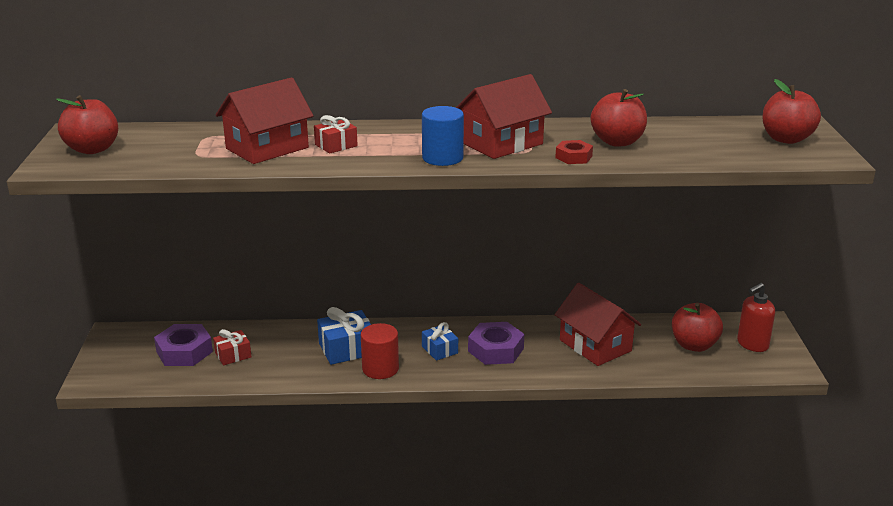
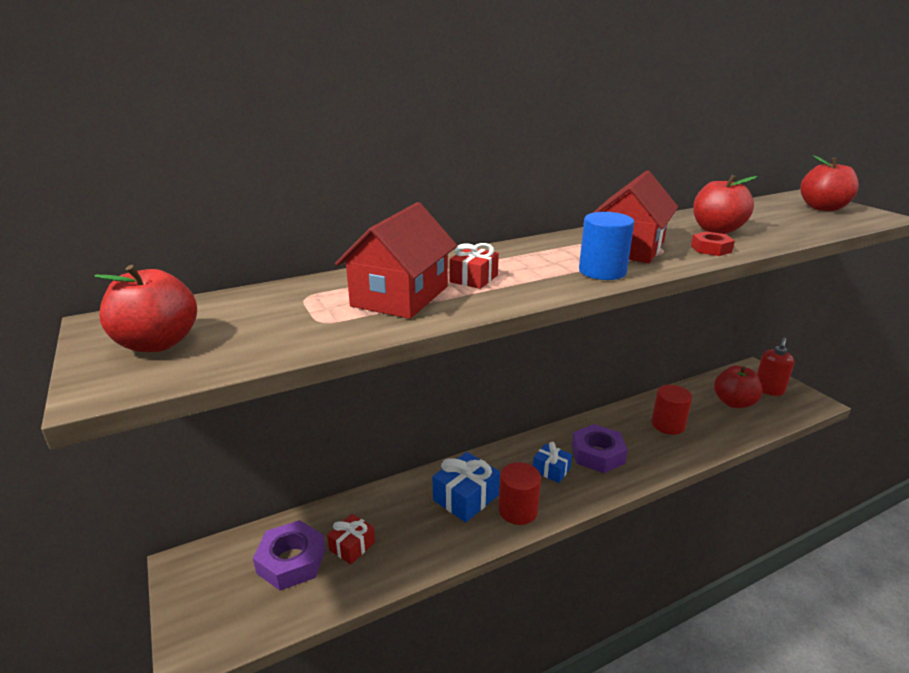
camera: 25 degrees left, 0 degrees up
(595, 345) = (668, 425): red house -> red cylinder

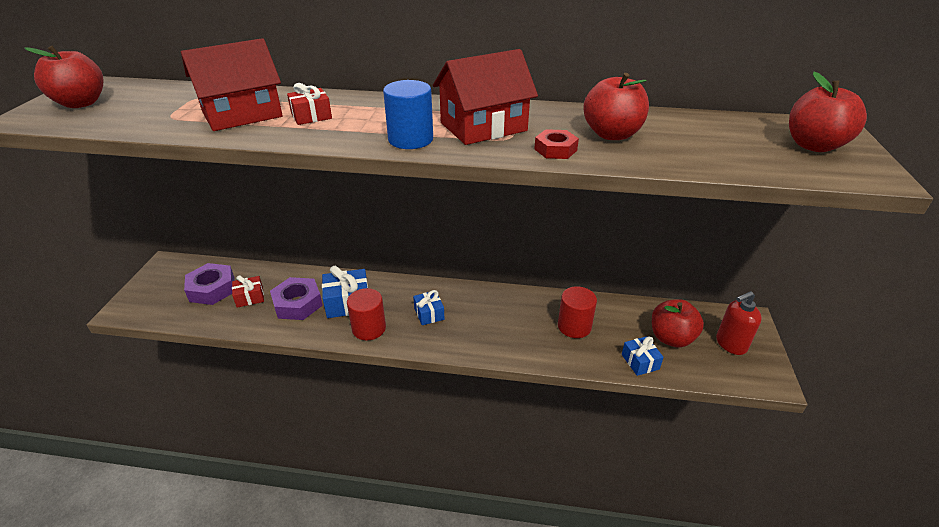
camera: 35 degrees right, 10 degrees up
(597, 454) = (480, 320): purple nut -> purple nut (298, 304)
(739, 429) = (640, 362): none -> blue gift

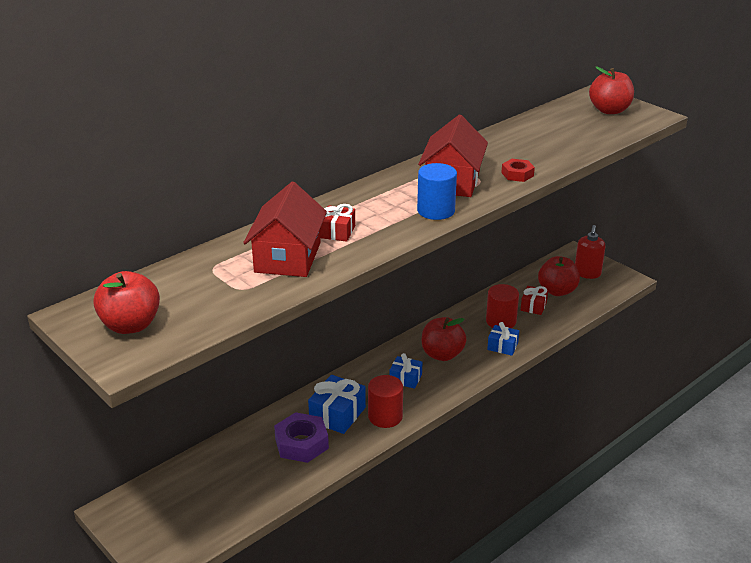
camera: 50 degrees left, 5 degrees down
(212, 289) = (206, 490): purple nut -> none
(250, 297) = (253, 469): red gift -> red gift (533, 306)
(611, 134) = (521, 150): red apple -> red apple (442, 354)
(640, 362) = (563, 315): blue gift -> blue gift (502, 346)

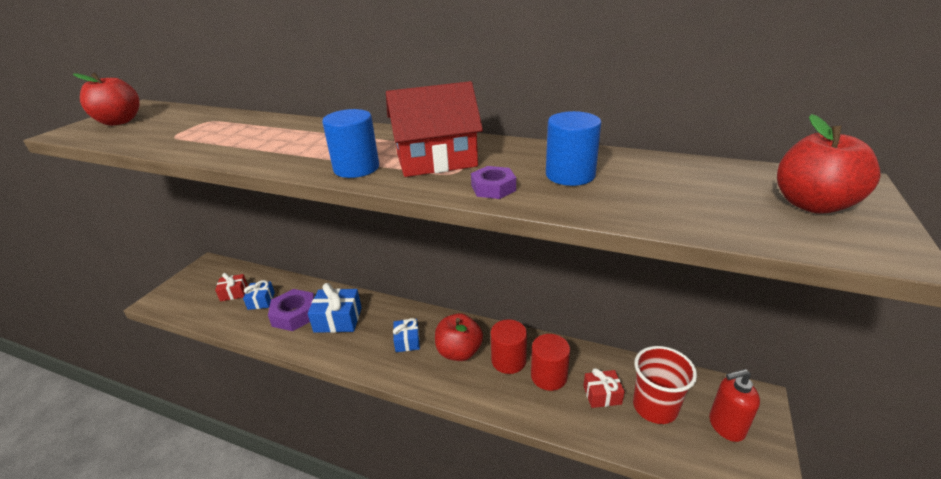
camera: 65 degrees right, 0 degrees up
(287, 257) = (231, 136): red house -> none
(337, 232) = (286, 141): red gift -> red gift (234, 293)
(385, 417) = (346, 348): red cylinder -> red cylinder (508, 361)
(502, 346) = (504, 393): blue gift -> blue gift (261, 301)
(517, 174) = (493, 188): red nut -> purple nut
(521, 149) = (570, 175): none -> blue cylinder
(557, 291) = (655, 407): red apple -> red cup

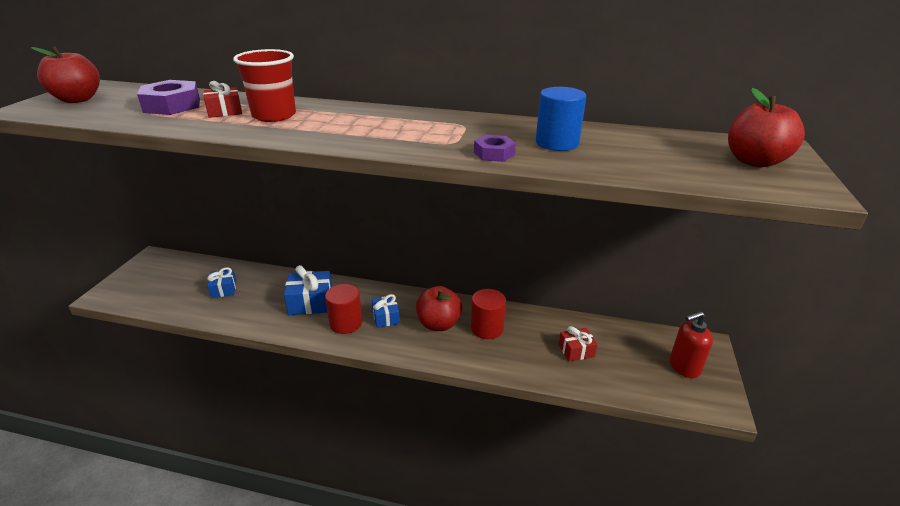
camera: 10 degrees left, 0 degrees up
(234, 293) = (191, 283): red gift -> red gift (225, 111)
(294, 315) = (264, 300): purple nut -> purple nut (172, 105)
(356, 168) = (359, 139): blue cylinder -> none
(436, 160) = (432, 132): red house -> none
(549, 376) = (526, 339): red cylinder -> red cylinder (346, 323)
(655, 407) = (623, 357): red cup -> red cup (274, 116)

